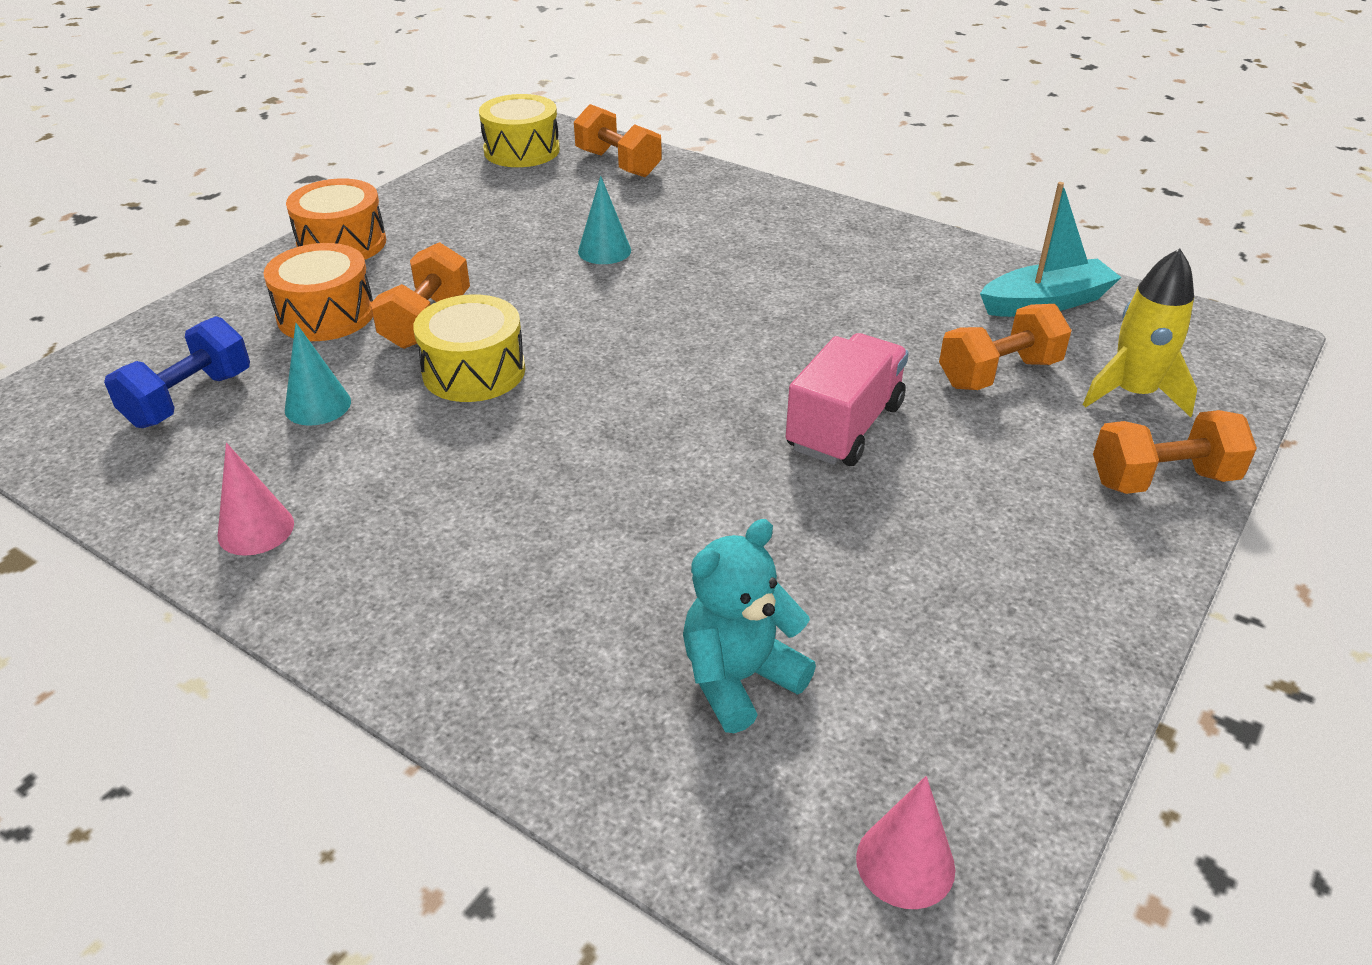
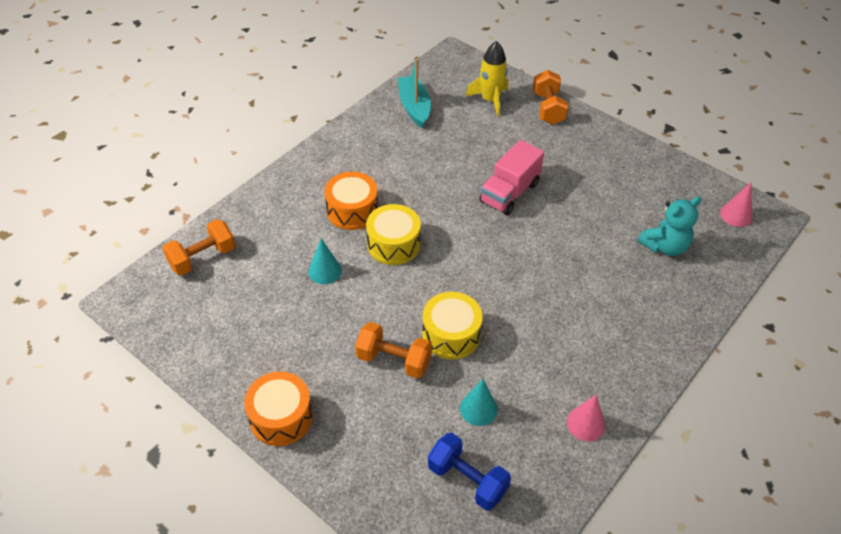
camera: 85 degrees left, 10 degrees up
(326, 314) = (377, 416): orange drum -> orange drum (352, 210)
(521, 151) = (160, 312): yellow drum -> yellow drum (393, 244)
(739, 679) = (664, 246): turquoise teddy bear -> turquoise teddy bear turned 90 degrees counterclockwise
(844, 427) = (509, 193): pink truck -> pink truck turned 90 degrees counterclockwise
(998, 373) = (472, 136): orange dumbbell -> none

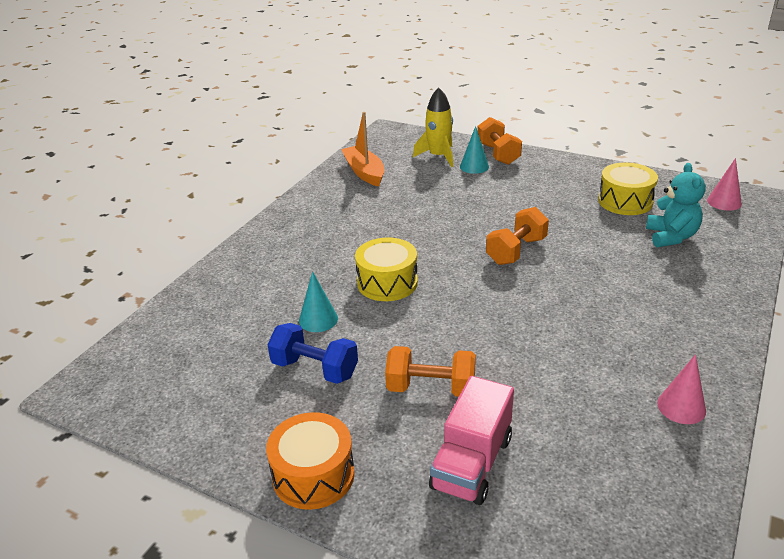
camera: 10 degrees left, 15 degrees down
(202, 258) = (169, 332): orange dumbbell -> orange dumbbell (516, 251)
(352, 210) = (330, 262): orange drum -> none
(414, 107) = (364, 172): turquoise boat -> orange boat
(451, 334) = (486, 351): yellow drum -> yellow drum (625, 201)
(467, 480) = (574, 495): blue dumbbell -> blue dumbbell (315, 369)
(478, 409) = (552, 417): turquoise cone -> turquoise cone (474, 166)
(509, 193) = (491, 221): pink truck -> pink truck (472, 463)
(664, 246) = (671, 237): turquoise teddy bear -> turquoise teddy bear turned 45 degrees counterclockwise

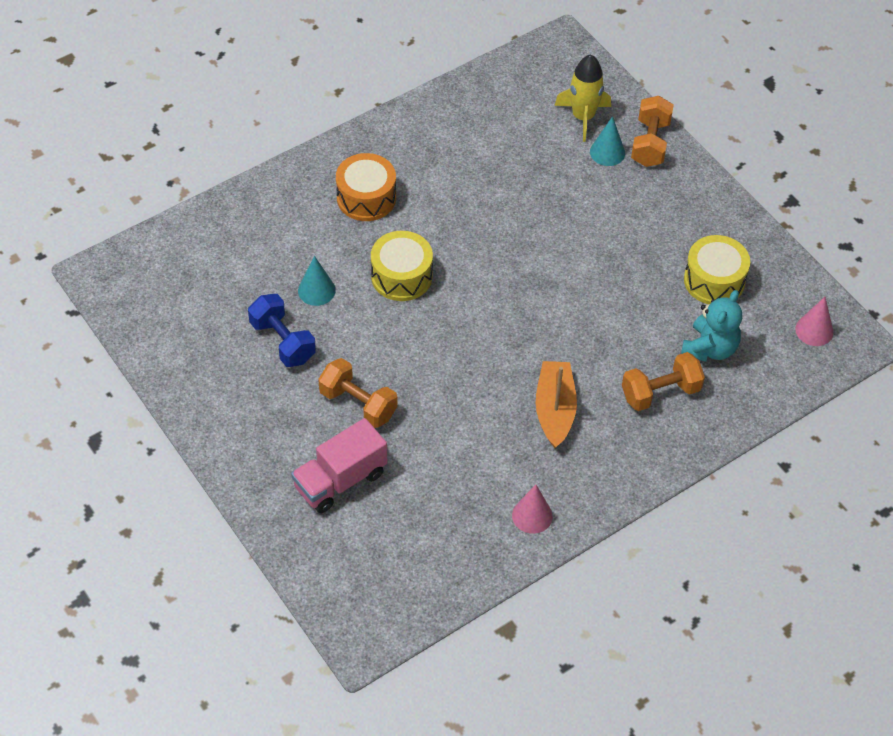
camera: 25 degrees right, 20 degrees up
(313, 475) = (226, 434): orange drum -> orange drum (366, 198)
(364, 172) = (486, 107): orange boat -> orange boat (554, 410)
(516, 251) = (546, 294): orange dumbbell -> orange dumbbell (660, 393)

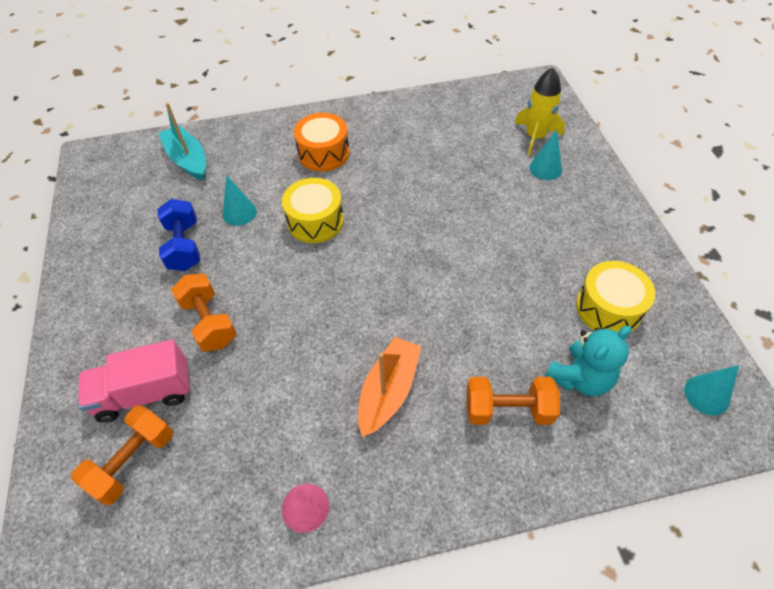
camera: 25 degrees right, 0 degrees up
(218, 247) = (188, 160): none -> turquoise boat
(650, 143) = (587, 171): orange dumbbell -> orange dumbbell (133, 461)
(814, 330) = (706, 395): pink cone -> turquoise cone

